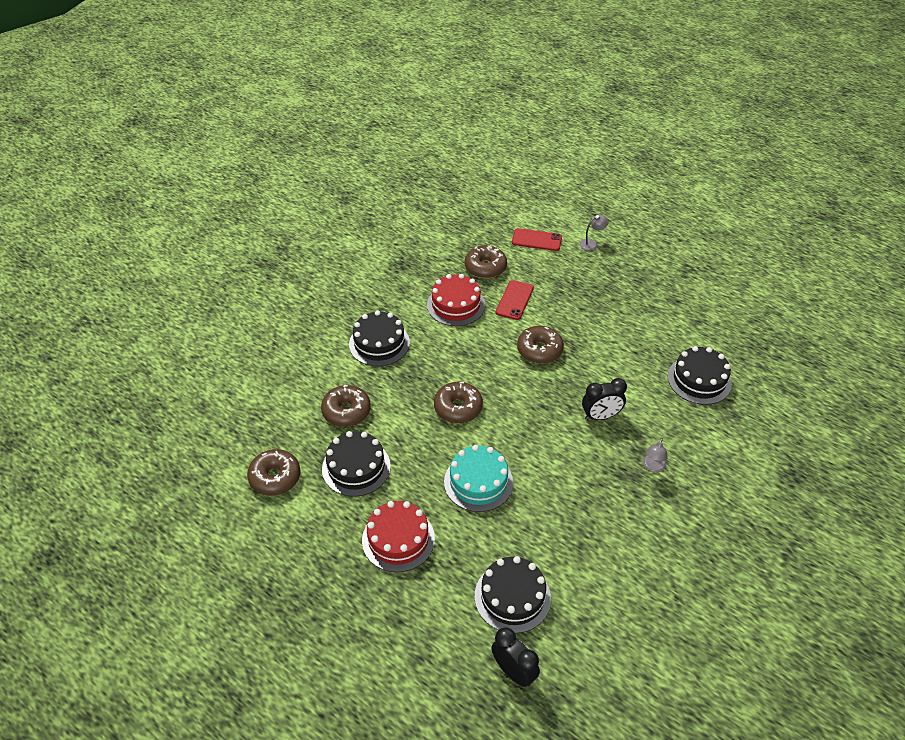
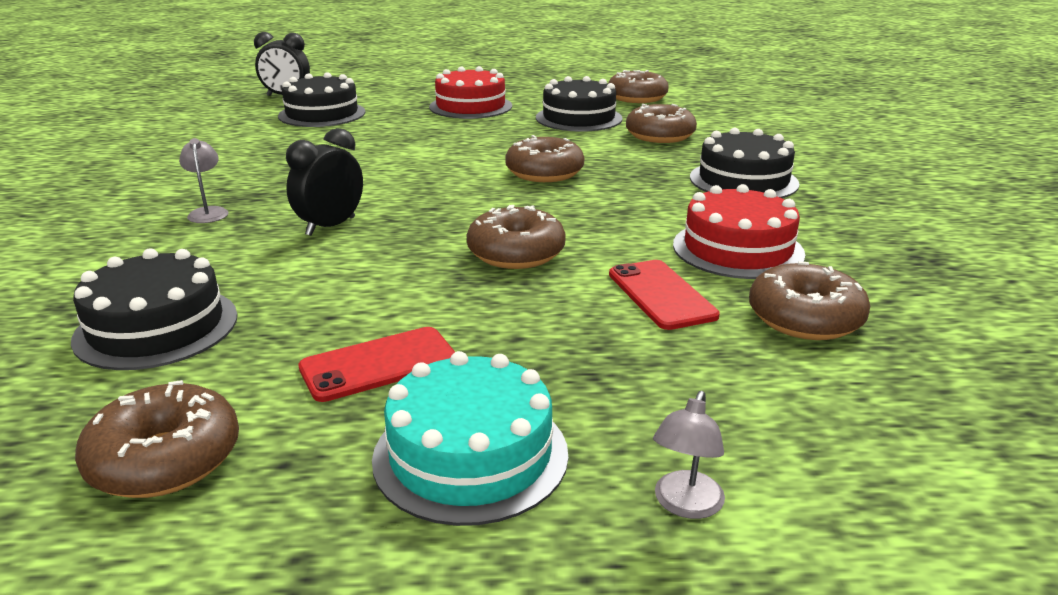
camera: 140 degrees right, 20 degrees down
(478, 482) = (438, 144): turquoise cake -> turquoise cake (470, 455)
(536, 240) = (823, 430): red phone -> red phone (379, 364)
(708, 318) = (165, 459): none -> brown donut

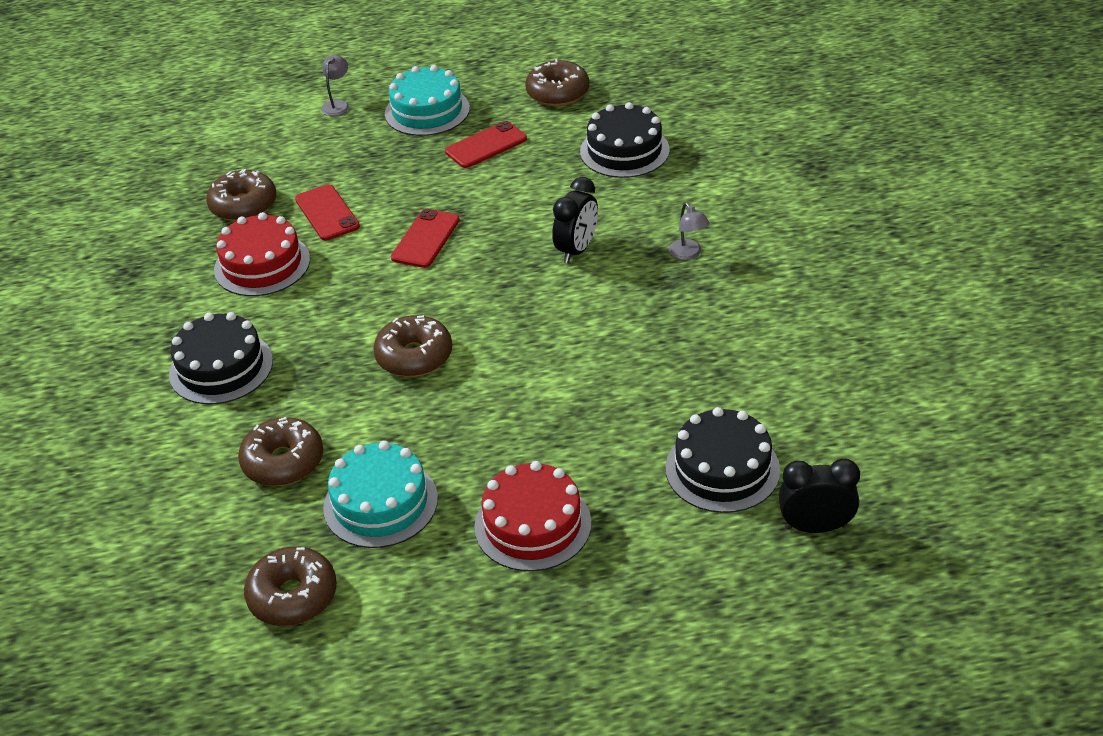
camera: 175 degrees right, 15 degrees up
(516, 253) = (426, 239): brown donut -> red phone
(578, 118) = (380, 503): black cake -> turquoise cake

